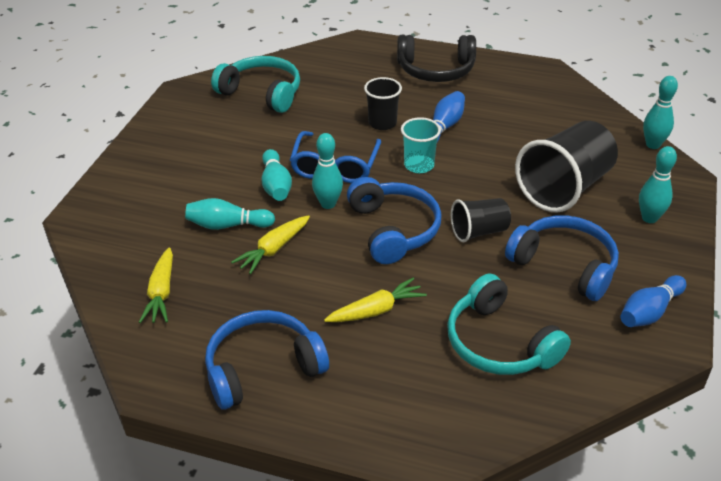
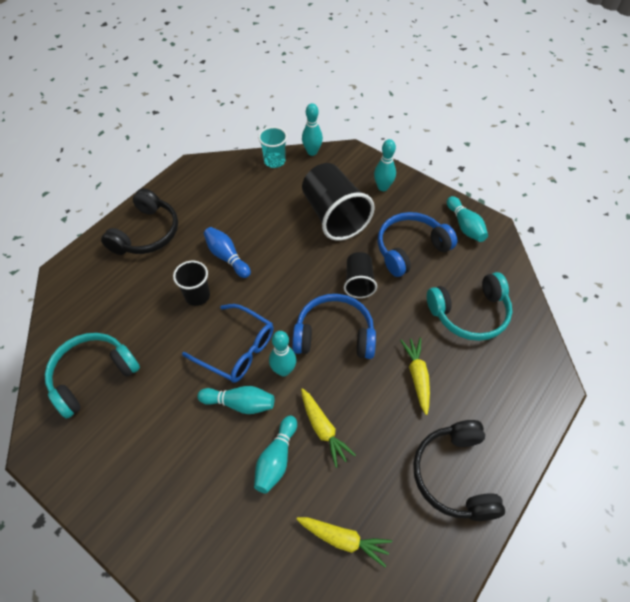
camera: 70 degrees left, 15 degrees up
(262, 368) = (454, 475): blue headphones -> black headphones
(419, 165) = (266, 291): turquoise cup -> turquoise cup (274, 161)
(649, 312) = (465, 226): blue bowling pin -> turquoise bowling pin

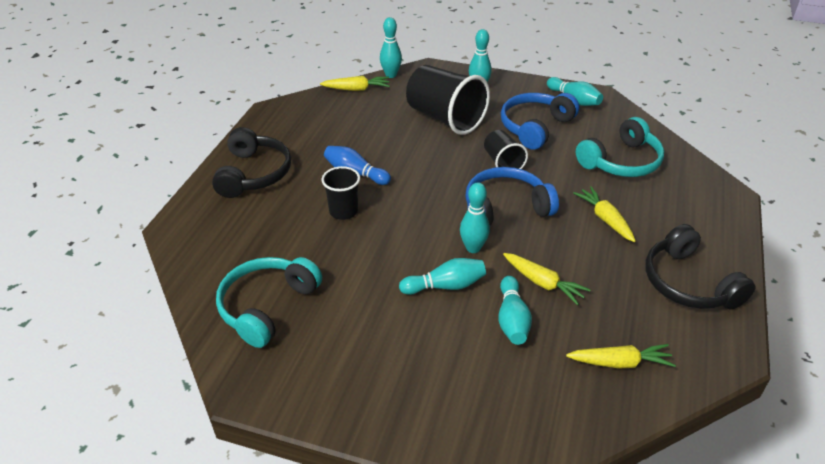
camera: 20 degrees left, 15 degrees down
(237, 350) = (414, 244): blue glasses -> none
(274, 161) = (357, 89): turquoise cup -> yellow carrot

